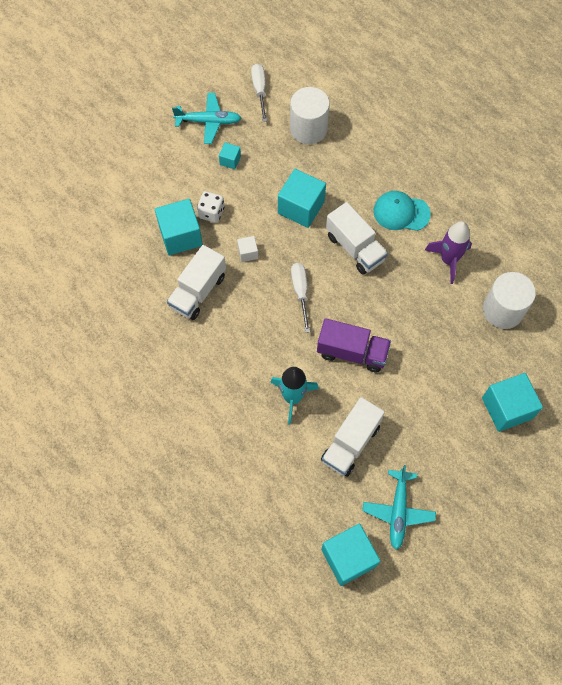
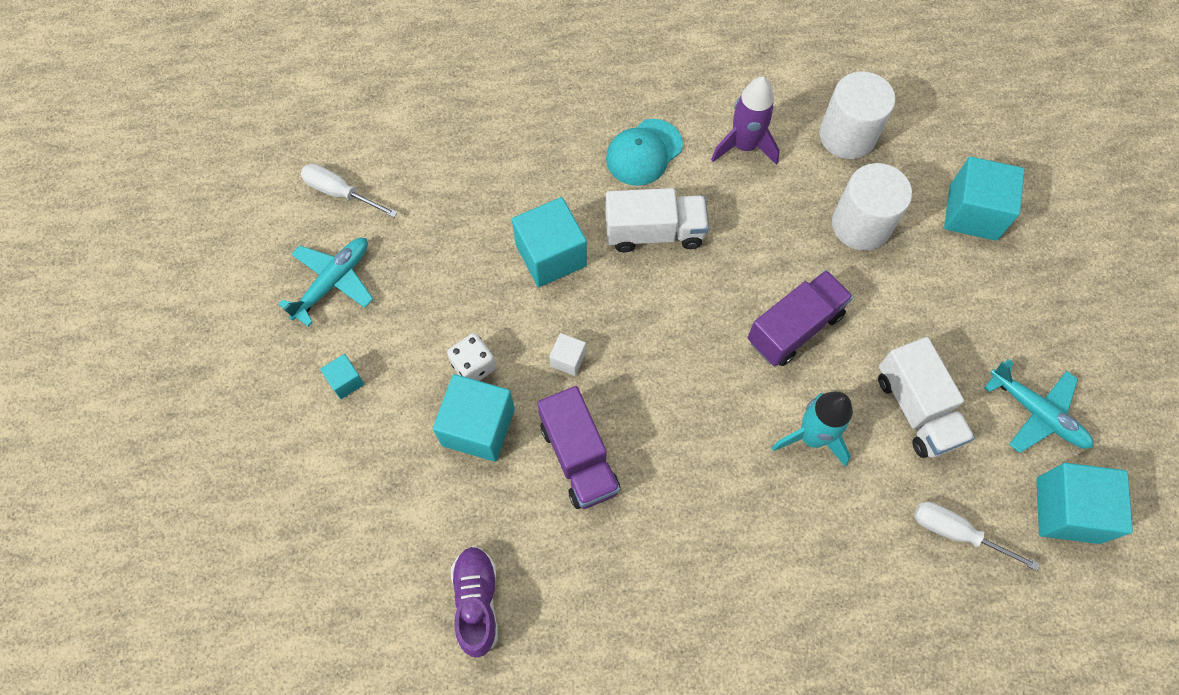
camera: 55 degrees left, 0 degrees up
(93, 292) = (477, 602): none -> purple shoe
(198, 291) = (578, 457): white truck -> purple truck
(230, 160) = (414, 293): turquoise cube -> turquoise cube (346, 381)
(300, 292) = (670, 333): white screwdriver -> white screwdriver (956, 532)
(308, 129) = (445, 175): white cylinder -> white cylinder (861, 225)

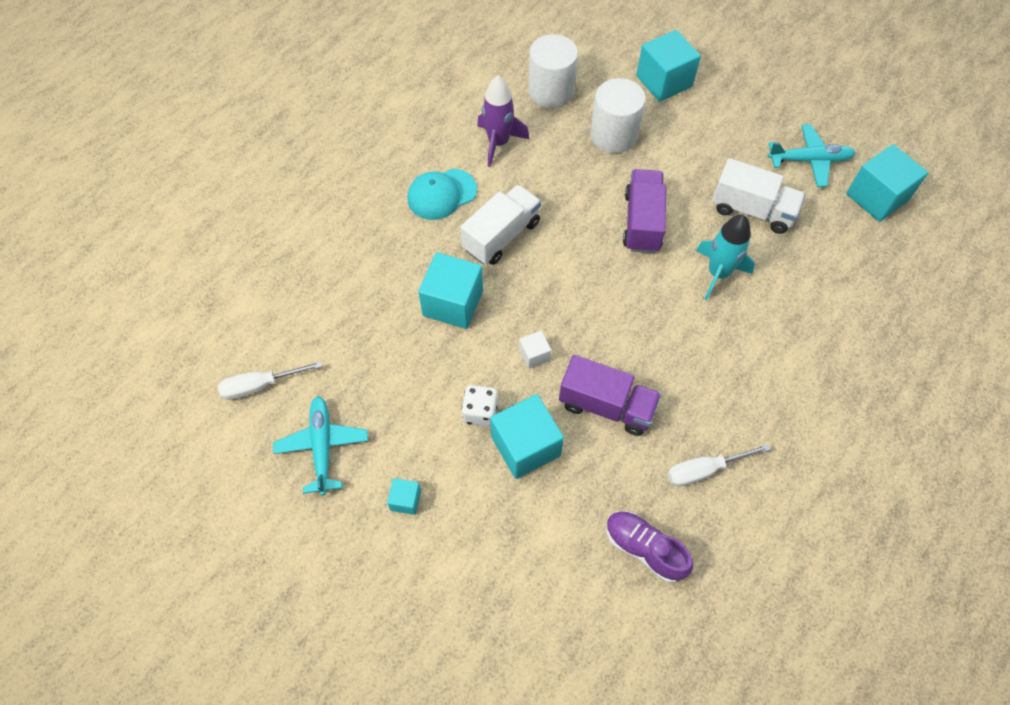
camera: 45 degrees left, 5 degrees down
(644, 152) = (441, 194): turquoise cap -> turquoise cap turned 60 degrees clockwise
(956, 532) = (841, 257): white screwdriver -> white screwdriver (704, 470)

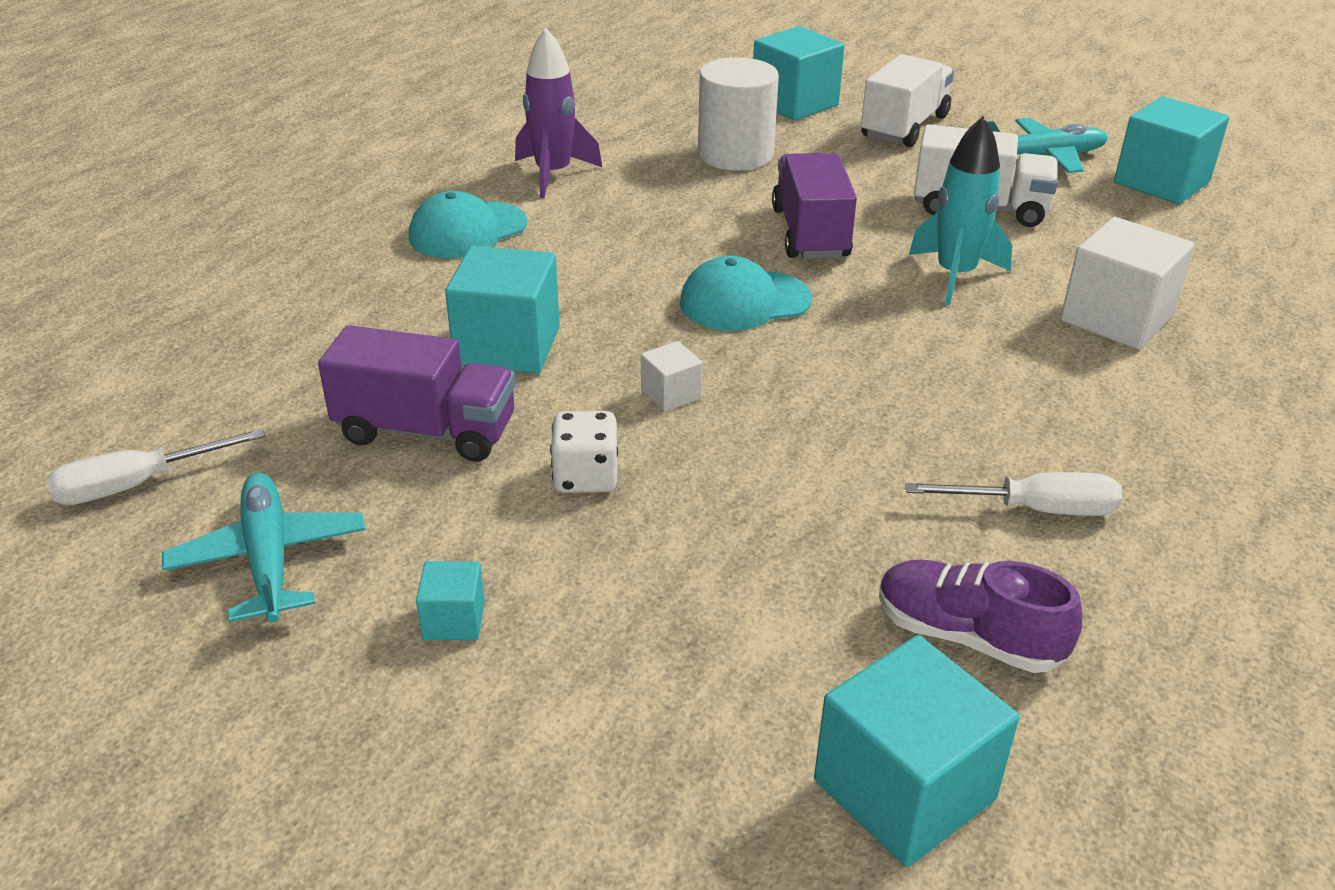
camera: 10 degrees left, 25 degrees down
(501, 236) = (579, 265): white truck -> white truck (904, 127)
(525, 446) = (685, 513): turquoise cube -> turquoise cube (904, 790)
(551, 91) = (625, 122): white cylinder -> none
(590, 281) = (744, 301): none -> turquoise cap
(606, 406) = (822, 444): purple truck -> purple truck (426, 431)
(704, 470) = (1035, 509): white screwdriver -> white screwdriver turned 150 degrees counterclockwise
(800, 325) = (1116, 318): none -> white cube

